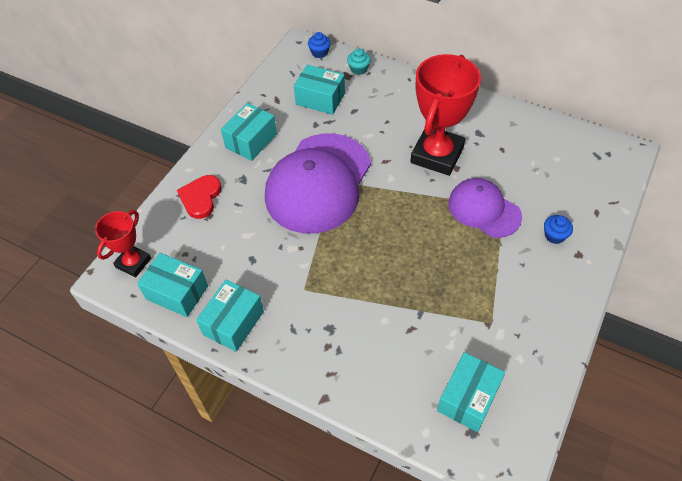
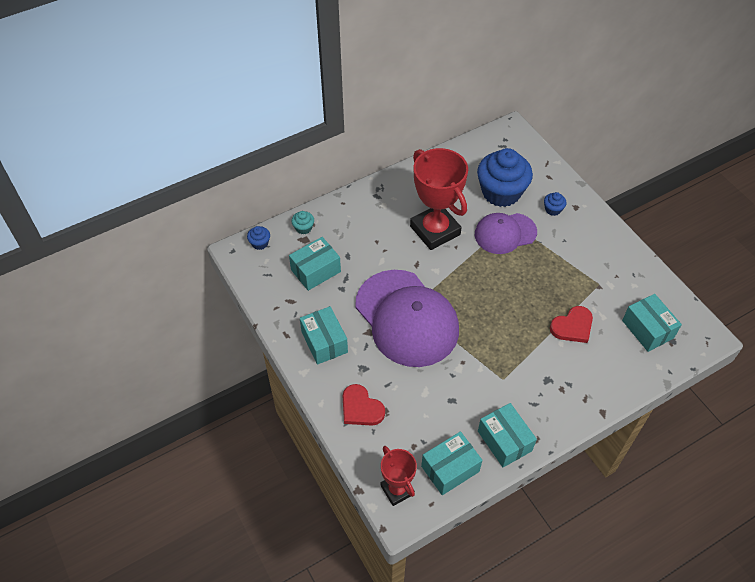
camera: 60 degrees left, 0 degrees up
(414, 322) = (572, 326): none -> red heart
(534, 182) = (501, 192): none -> blue cupcake

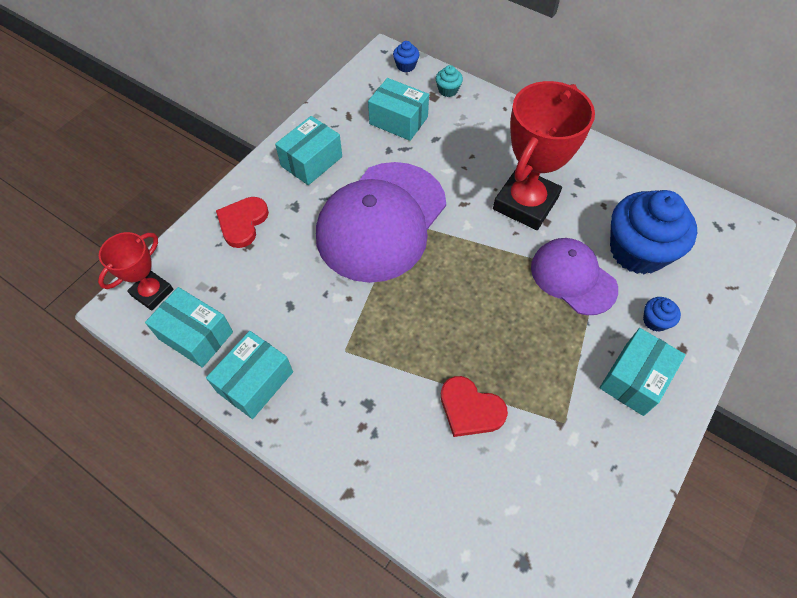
camera: 65 degrees right, 5 degrees up
(647, 329) = (524, 518): turquoise box -> turquoise box (634, 379)

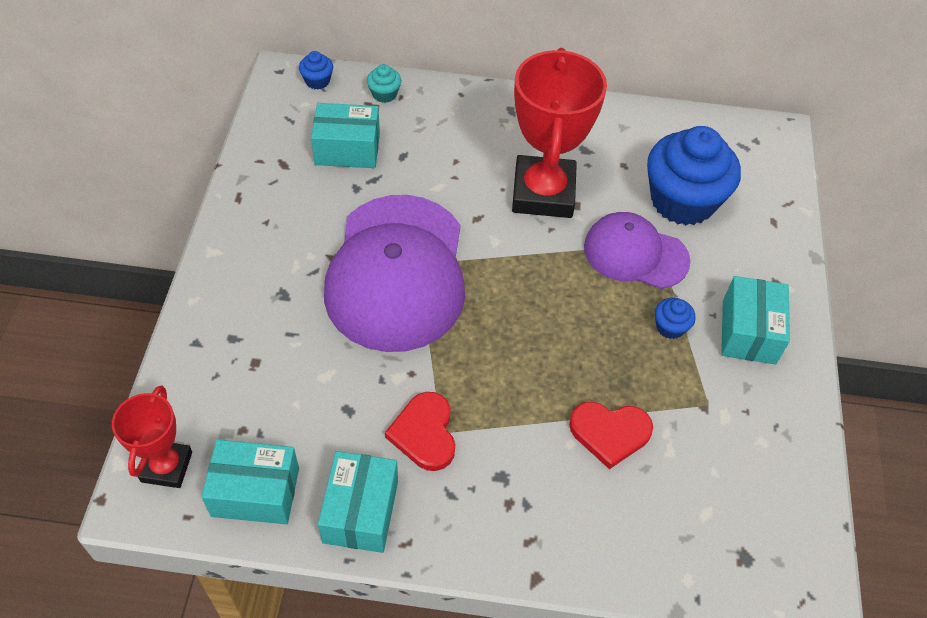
camera: 30 degrees left, 5 degrees down
(243, 223) = (230, 338): red heart -> red heart (424, 433)
(311, 161) = (271, 234): turquoise box -> none
(655, 321) = (736, 266): blue cupcake -> blue cupcake (670, 327)

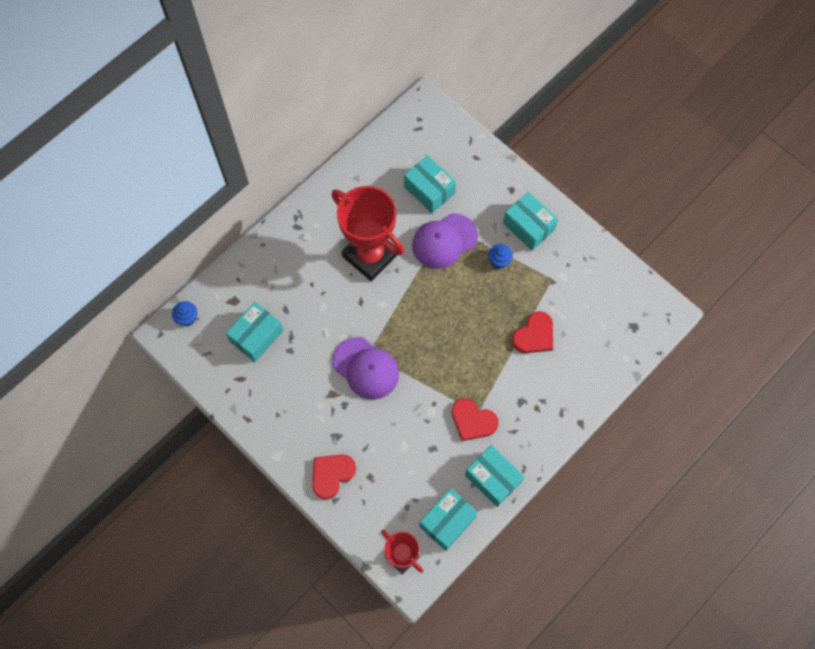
camera: 50 degrees left, 15 degrees up
(228, 319) = (331, 475): none -> red heart
(384, 94) = (229, 287): turquoise cupcake -> none
(397, 272) = (366, 368): purple cap -> purple cap, size x0.58
(682, 201) = (429, 190): blue cupcake -> turquoise box

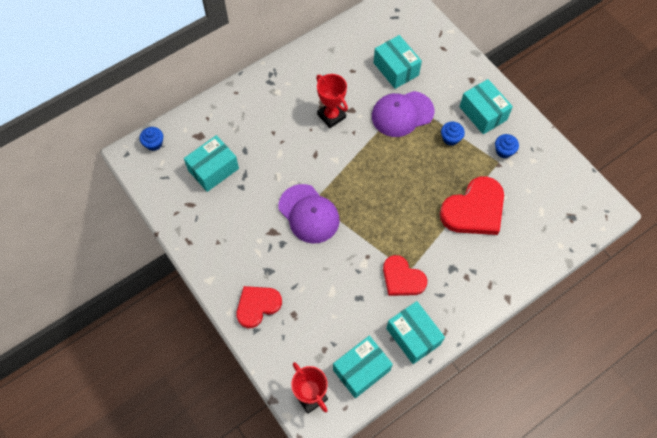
camera: 10 degrees right, 5 degrees down
(370, 255) = (331, 116): red trophy -> red trophy, size x0.56
(534, 335) = (474, 210): red heart -> red heart, size x1.53
(556, 265) = (504, 151): none -> blue cupcake

